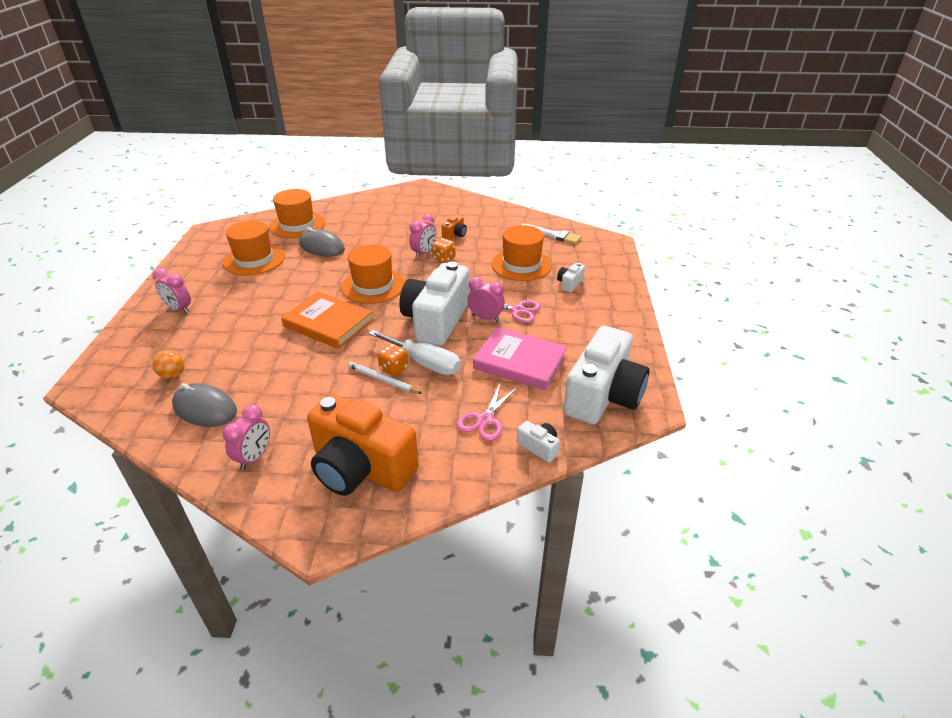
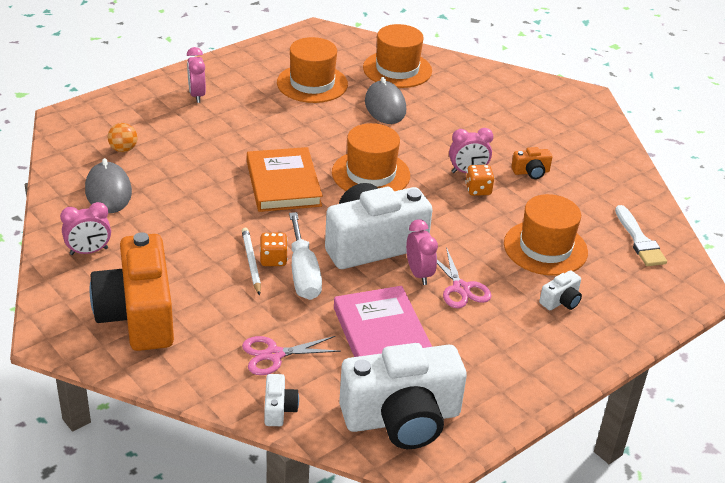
camera: 45 degrees right, 0 degrees up
(569, 284) = (561, 301): white camera -> white camera turned 150 degrees clockwise

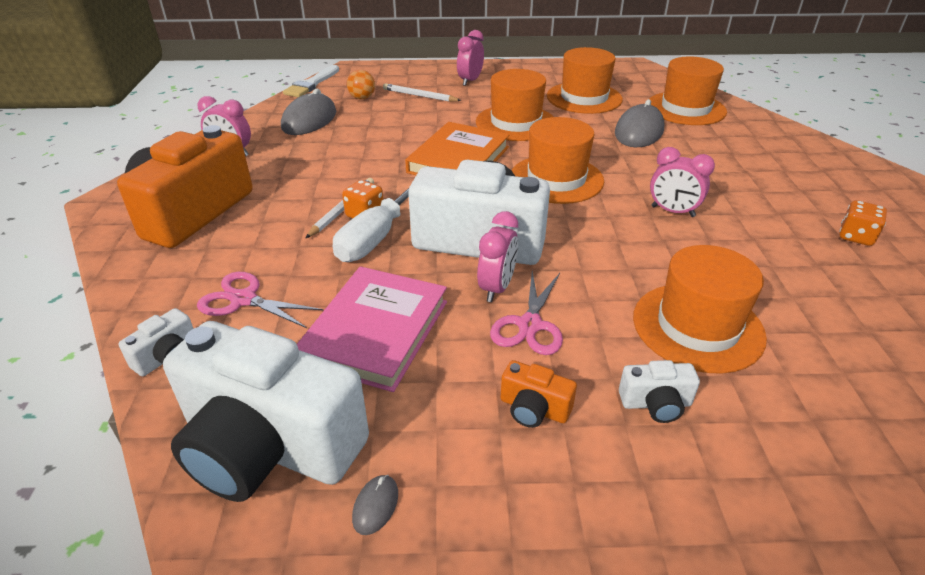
camera: 40 degrees right, 0 degrees up
(173, 128) = (420, 96): none -> white pencil
(286, 130) = (515, 123): none -> orange hat
(478, 190) = (667, 232): orange dice -> orange dice (855, 237)
(485, 414) = (375, 506): none -> grey mouse
(531, 172) = (759, 238): orange camera -> orange camera (534, 409)
(639, 240) = (867, 377): white brush -> white brush (311, 84)

